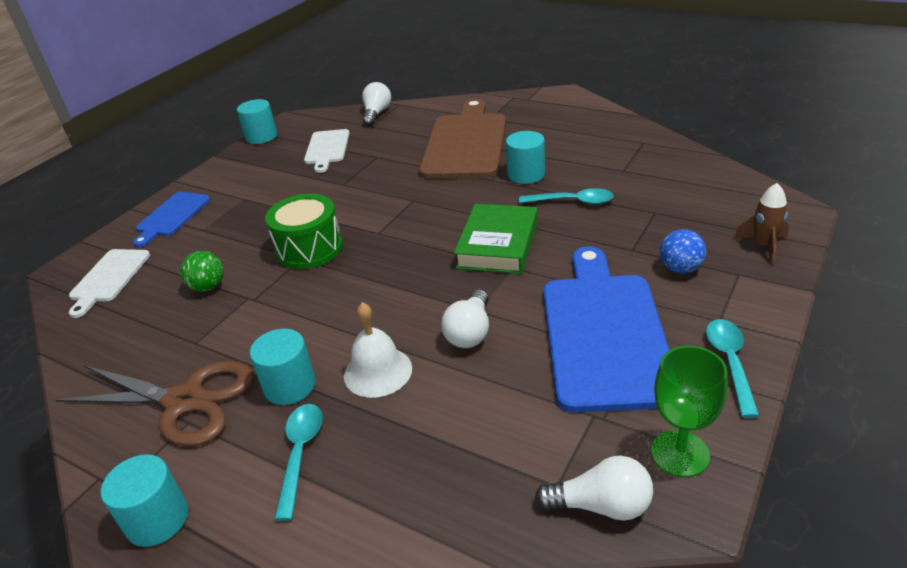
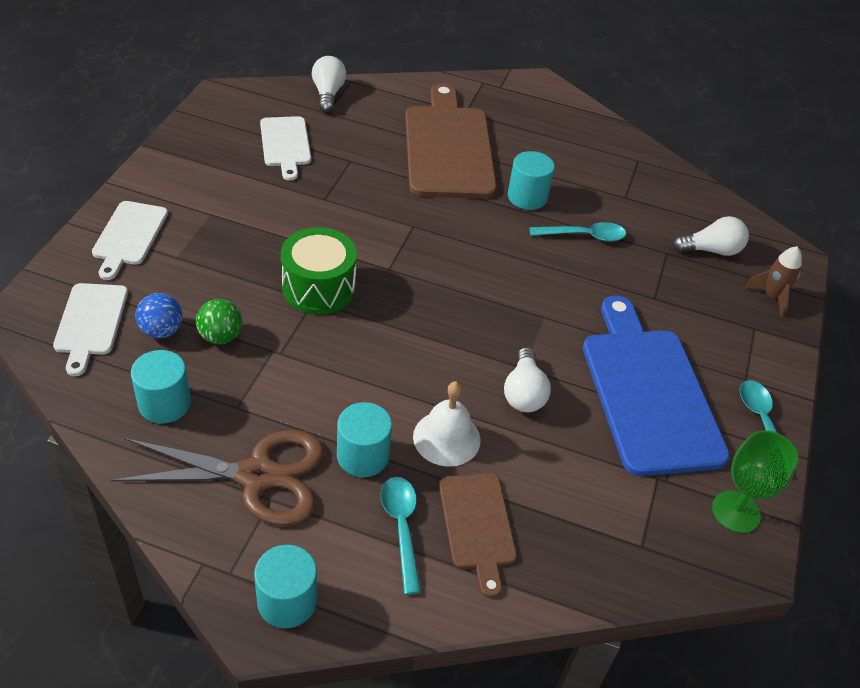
camera: 20 degrees left, 10 degrees up
(172, 216) = (129, 236): blue cutting board -> white cutting board
(261, 137) = (193, 119): turquoise cylinder -> turquoise cylinder (164, 403)
(379, 455) = (477, 525): none -> brown cutting board
(497, 245) = (522, 289): green book -> none
(601, 505) = (682, 562): white light bulb -> white light bulb (711, 250)
(680, 269) = (703, 321): blue ball -> blue ball (161, 331)

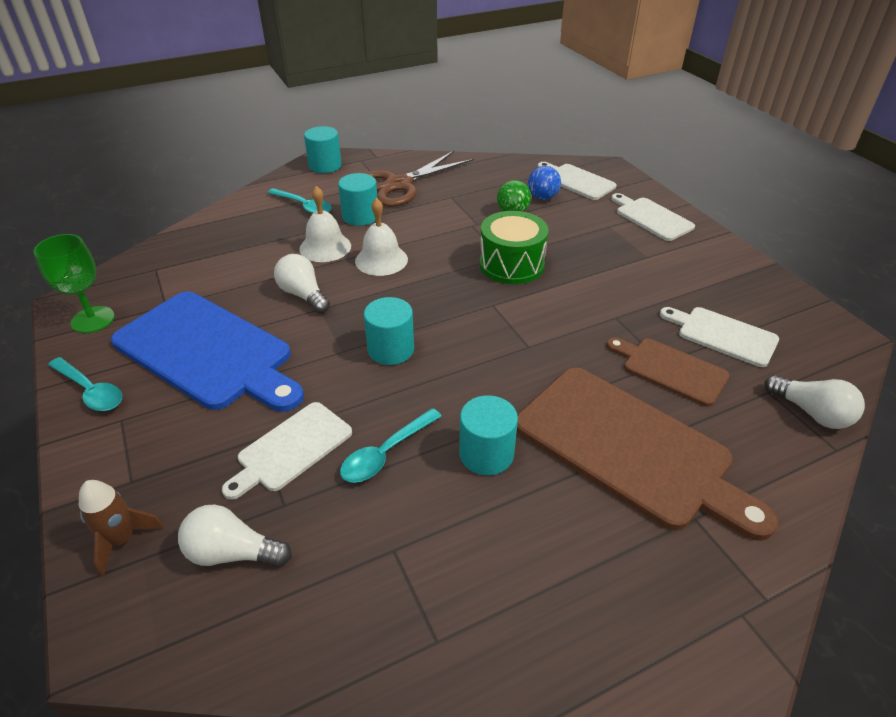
camera: 140 degrees right, 5 degrees down
(164, 403) = (484, 180): turquoise cylinder -> turquoise cylinder (391, 349)
(415, 378) = (381, 260): none -> white bell
(477, 525) = (264, 227): brown cutting board -> brown cutting board (670, 370)
(639, 277) = (291, 449): none -> white cutting board
(711, 250) = (232, 553): white light bulb -> white light bulb turned 60 degrees clockwise

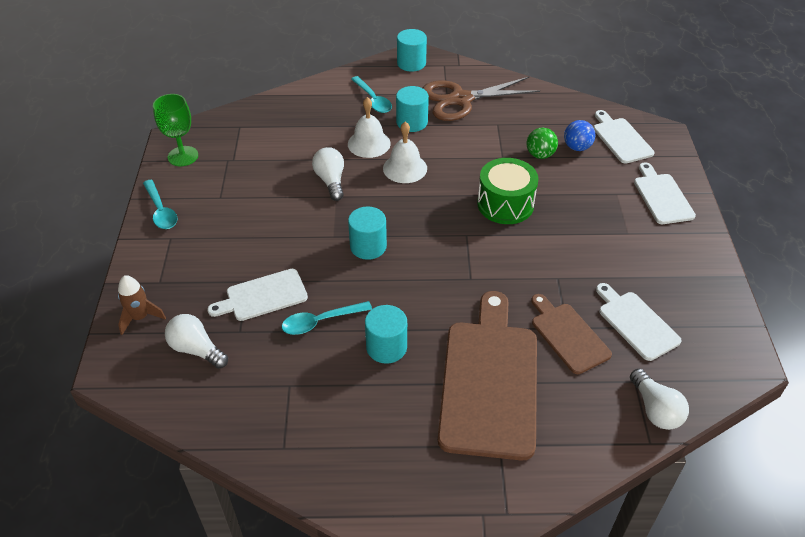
camera: 25 degrees right, 5 degrees up
(207, 352) = (244, 206): blue cutting board -> none
(629, 448) = (489, 381): brown cutting board -> brown cutting board turned 150 degrees counterclockwise

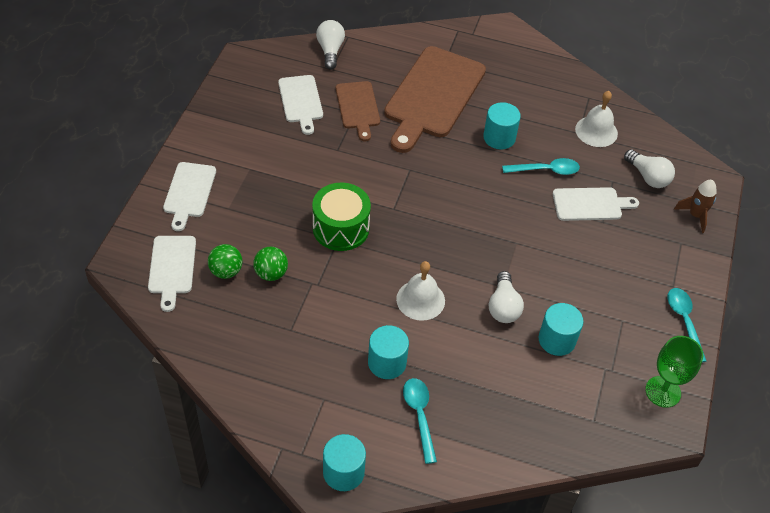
camera: 165 degrees left, 5 degrees up
(368, 246) = (487, 223): turquoise cylinder -> turquoise cylinder (557, 340)
(369, 143) = (447, 346): white bell -> white bell (596, 131)
(461, 99) = (312, 382): brown scissors -> none
(577, 147) = (226, 271): blue ball -> green ball

